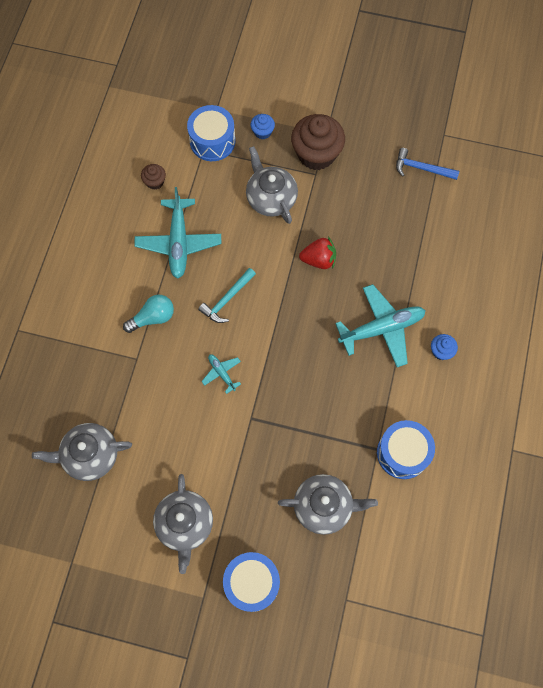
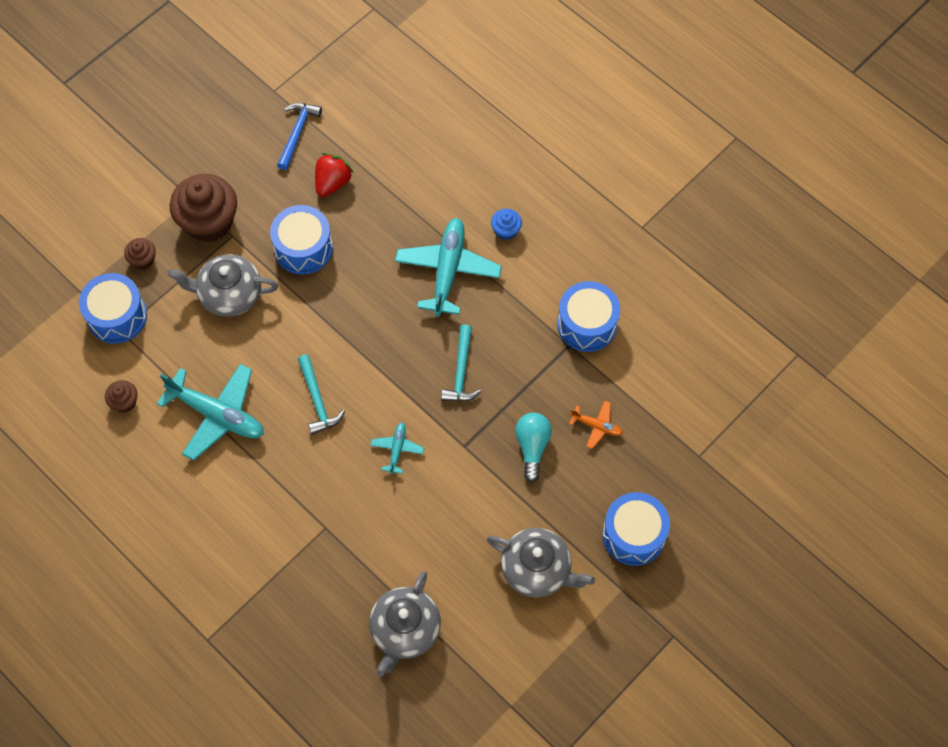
camera: 60 degrees left, 5 degrees down
(153, 318) = (288, 487): turquoise light bulb -> turquoise light bulb (532, 447)
(221, 373) = (397, 449): turquoise plane -> turquoise plane turned 105 degrees clockwise
(262, 132) = (143, 260): blue cupcake -> brown cupcake
(307, 383) = (461, 371): none -> turquoise hammer
(319, 260) = (333, 287): red strawberry -> red strawberry (332, 182)
(324, 506) = (597, 426): grey teapot -> orange plane
(336, 224) = (303, 248): none -> blue drum
(421, 168) = (297, 133): blue hammer -> blue hammer turned 150 degrees clockwise

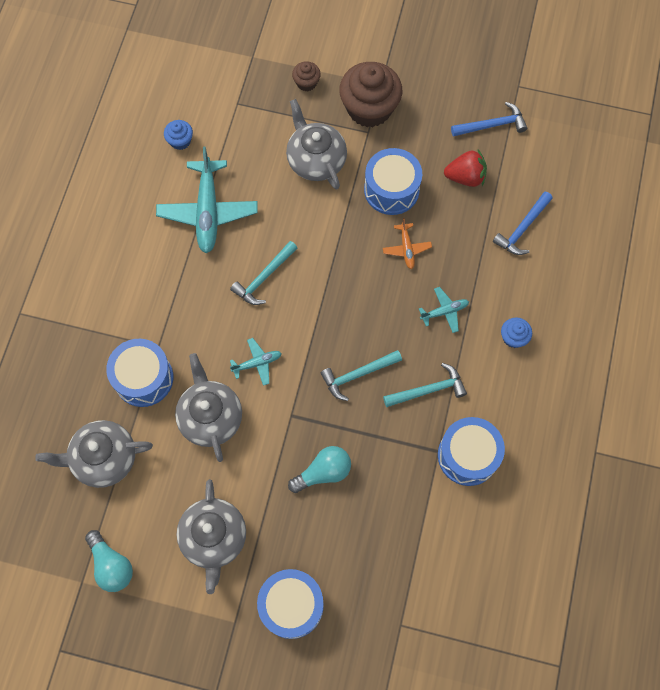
camera: 60 degrees right, 5 degrees up
(117, 316) = (248, 93): blue drum -> blue drum (144, 378)
(124, 402) = (180, 141): brown cupcake -> blue cupcake
(412, 166) = (522, 228): none -> blue hammer
(423, 515) = (210, 417): none -> grey teapot
(448, 270) = (444, 311): turquoise plane -> turquoise plane, size x0.48
(510, 322) = (428, 390): none -> turquoise hammer
(510, 671) = (111, 565): none -> turquoise light bulb
(597, 426) = (375, 517): orange plane -> orange plane (406, 249)

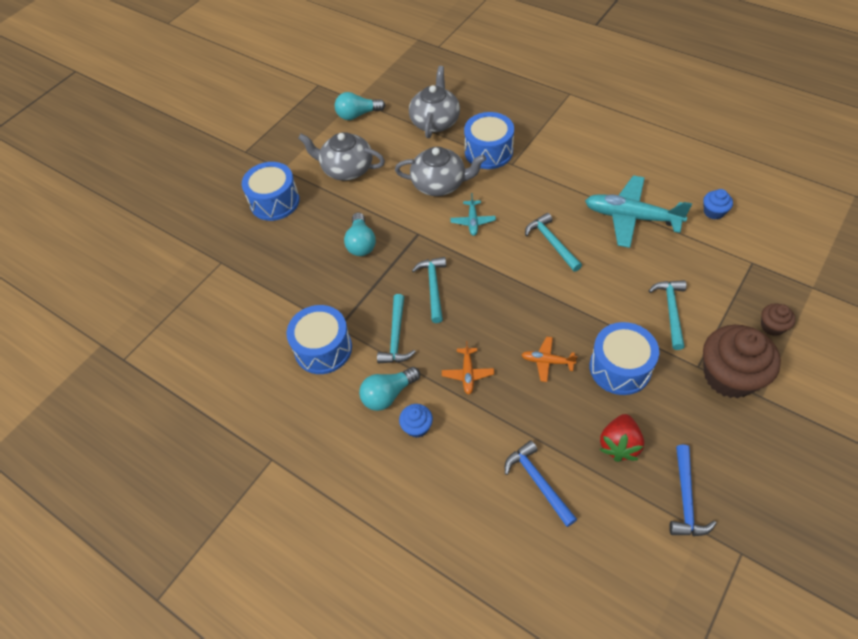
camera: 115 degrees right, 15 degrees down
(316, 160) = (671, 311): grey teapot -> turquoise hammer
(444, 311) = (468, 374): turquoise plane -> orange plane
(492, 374) = (388, 394): none -> turquoise light bulb

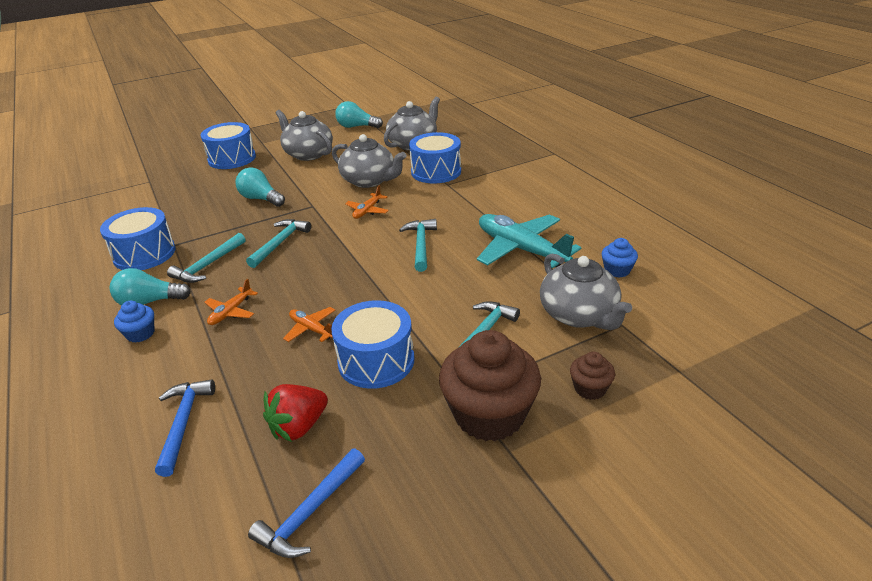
camera: 25 degrees right, 20 degrees down
(361, 243) = (261, 199): turquoise light bulb -> turquoise light bulb turned 105 degrees clockwise
(473, 221) = (367, 211): turquoise plane -> orange plane
(720, 266) = (579, 315): none -> grey teapot

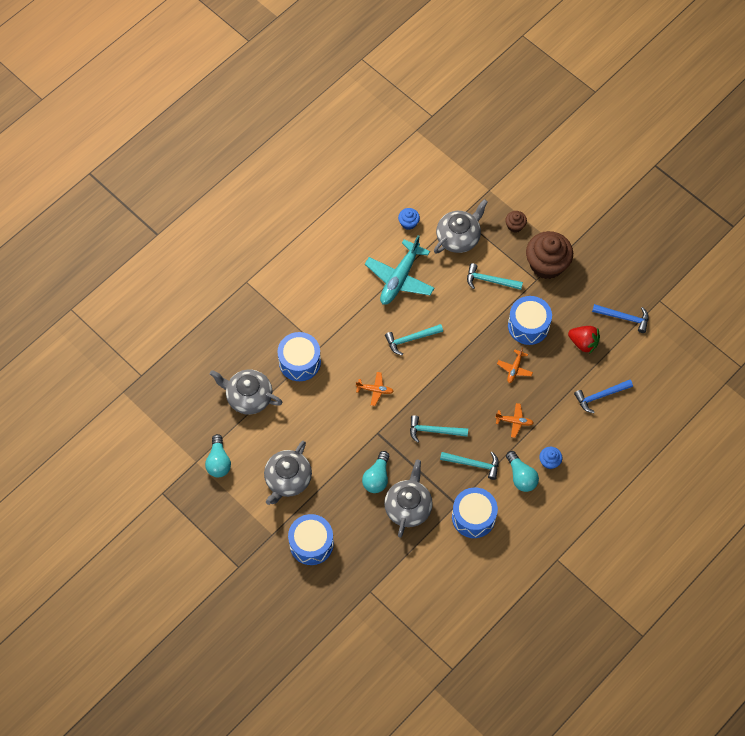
camera: 110 degrees left, 30 degrees up
(369, 181) = (327, 407): grey teapot -> grey teapot (408, 507)

